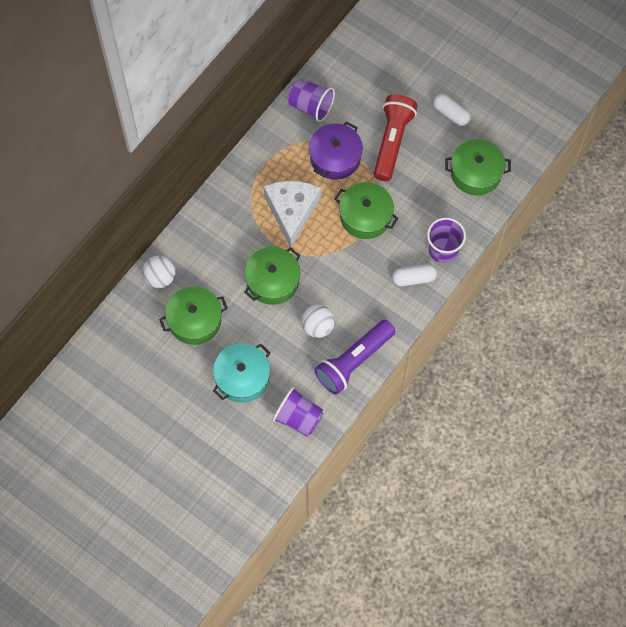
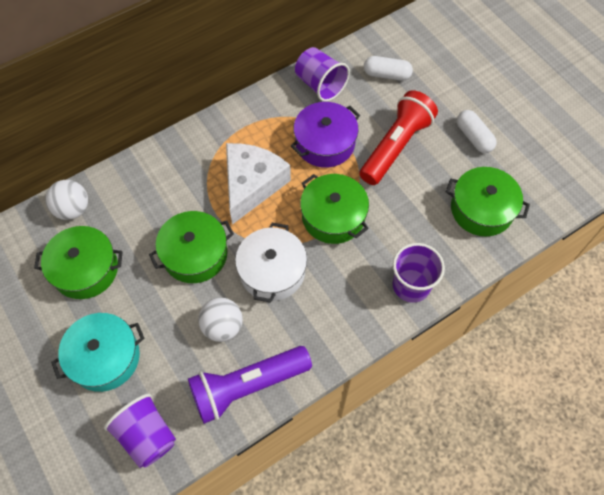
camera: 20 degrees right, 5 degrees down
(336, 274) = (272, 271): none -> white pot
(414, 278) = (362, 307): white capsule -> white capsule (387, 74)

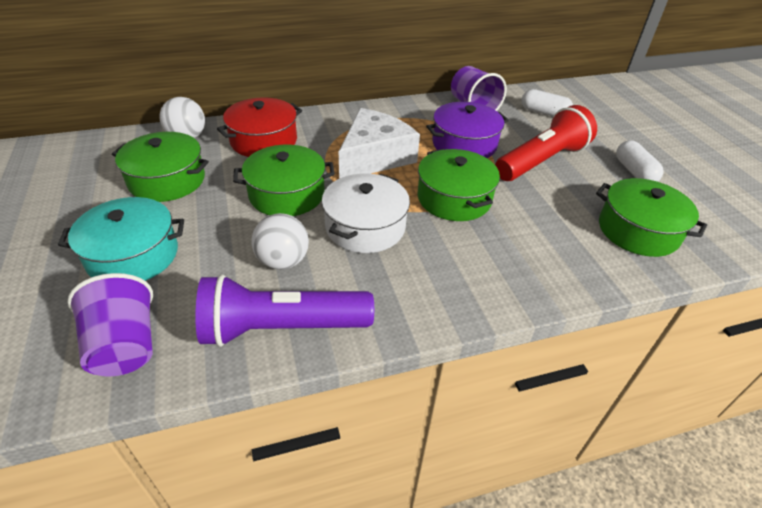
camera: 15 degrees right, 20 degrees down
(145, 193) = (263, 141): none -> red pot
(411, 285) = (533, 279): purple cup -> none

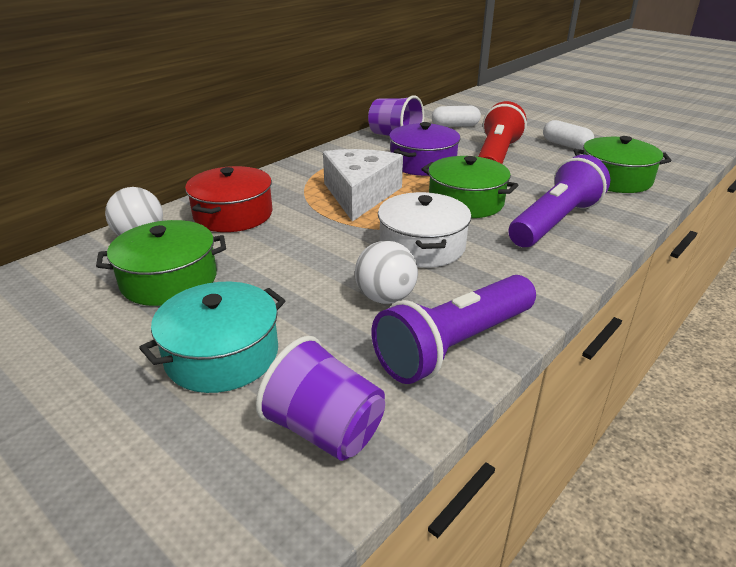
camera: 30 degrees left, 10 degrees down
(287, 194) = (317, 247): green pot -> none
(511, 252) = (554, 222): none -> purple flashlight

